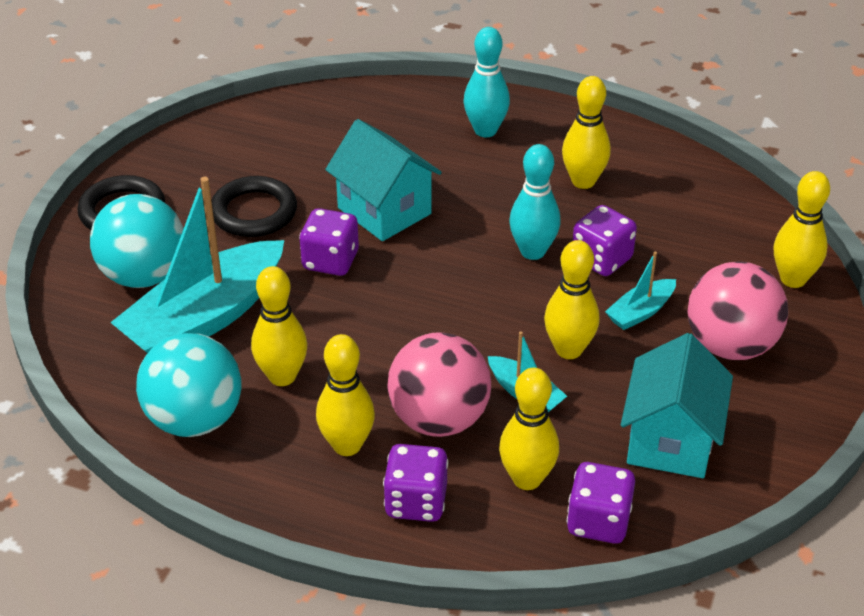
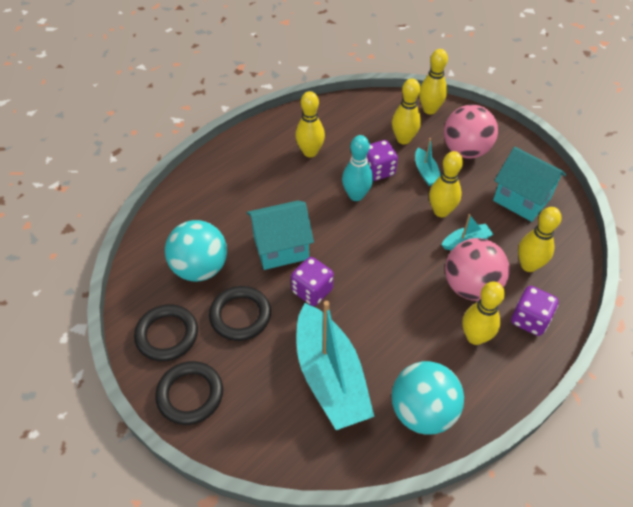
camera: 65 degrees left, 10 degrees up
(144, 275) = (268, 401): turquoise ball -> turquoise ball (200, 268)
(193, 165) = (167, 335): none -> black ring
(282, 376) = (404, 351): yellow bowling pin -> yellow bowling pin (403, 139)
(485, 130) = (237, 174): turquoise bowling pin -> none
(598, 521) = (566, 248): purple dice -> none

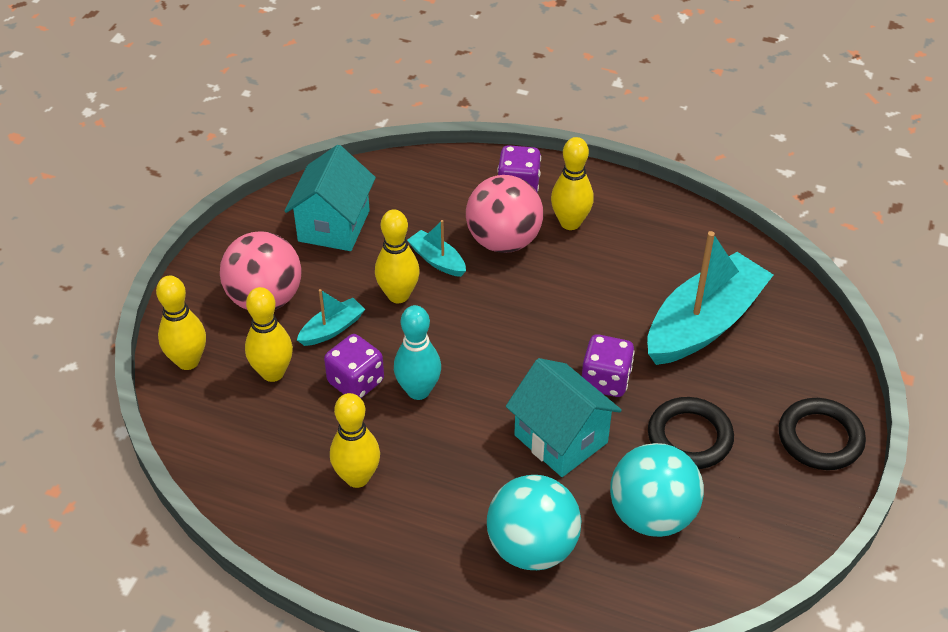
camera: 115 degrees left, 5 degrees down
(167, 335) = (769, 500): black ring -> none
(422, 411) = (687, 241): turquoise ball -> turquoise ball (532, 547)
(528, 265) = (441, 201): yellow bowling pin -> none

